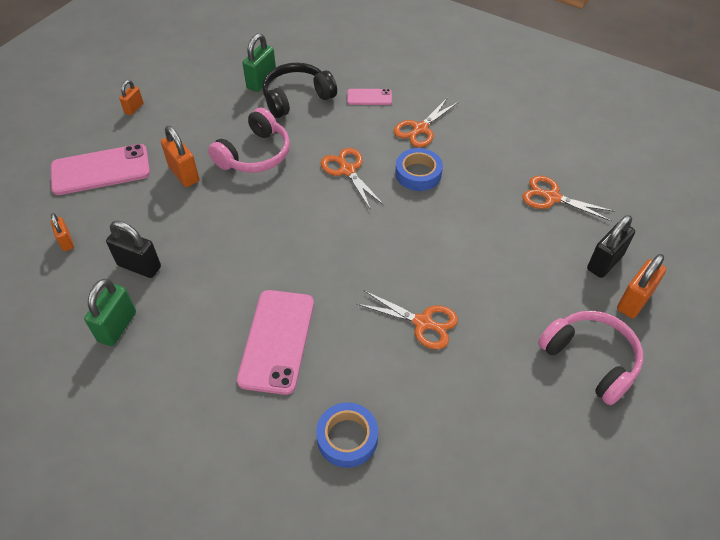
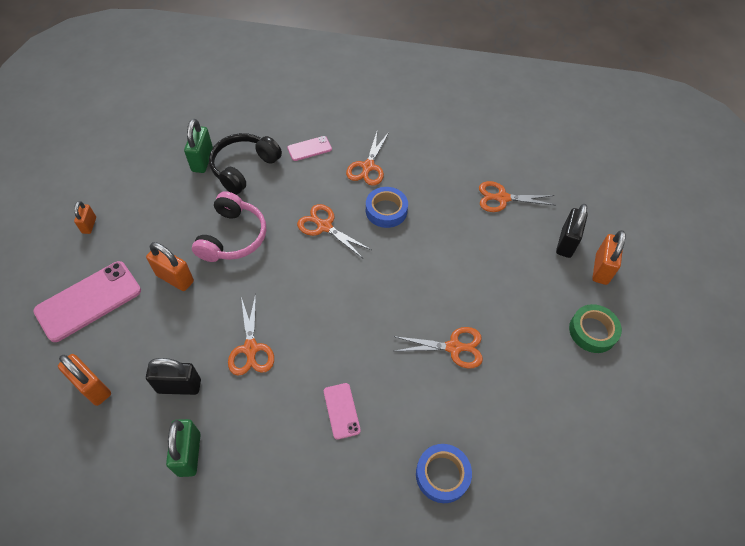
camera: 25 degrees left, 5 degrees up
(66, 241) = (92, 387): orange padlock -> orange padlock, size x1.66
(220, 256) = (251, 349): none -> orange scissors
(277, 341) = (341, 411): pink phone -> pink phone, size x0.52
(590, 360) = (592, 331): pink headphones -> green tape

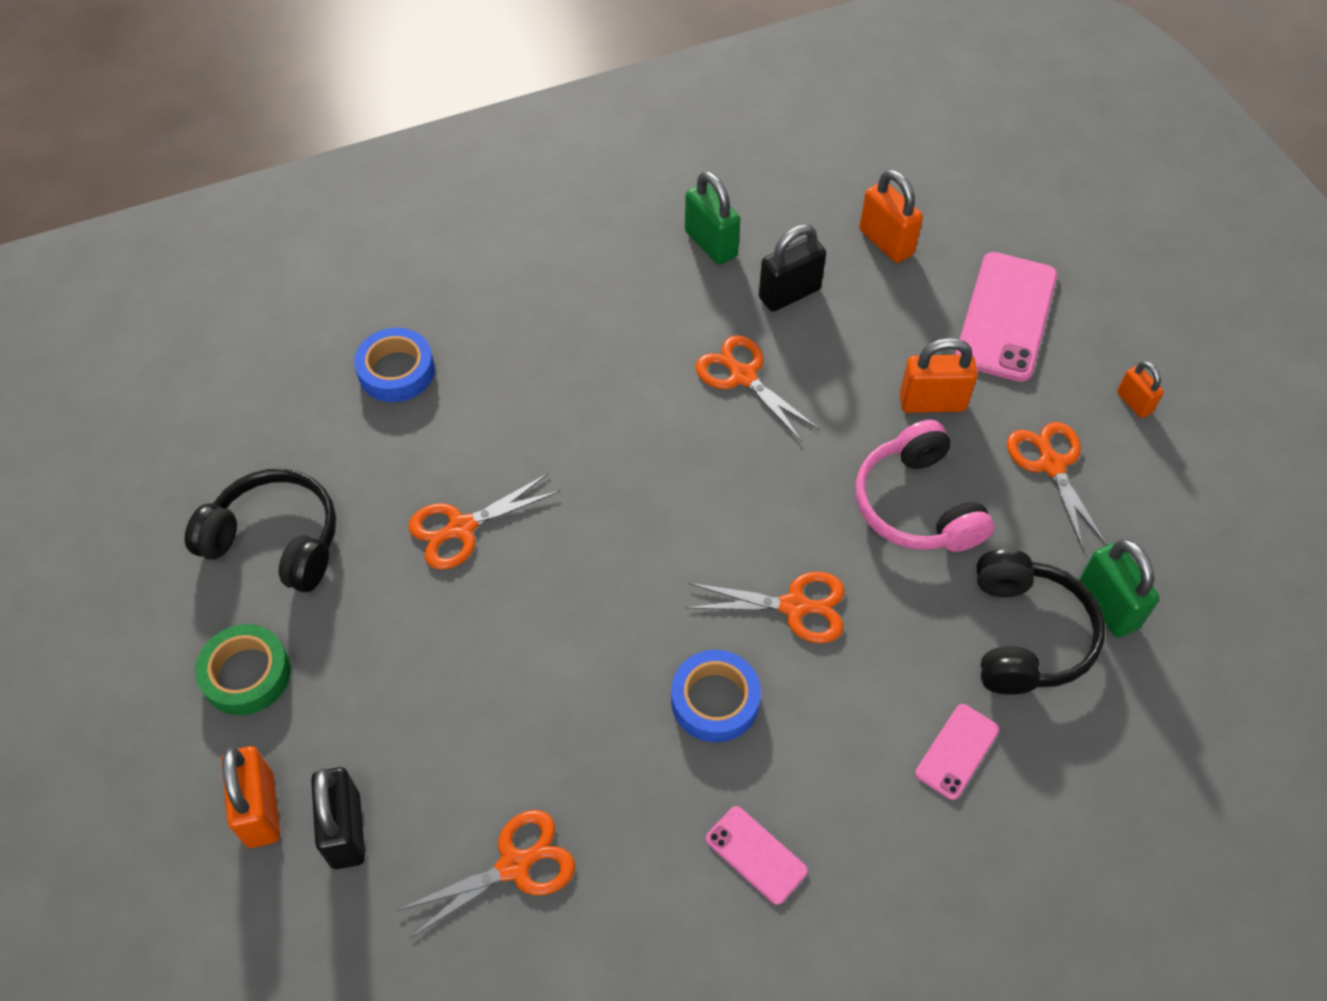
camera: 150 degrees right, 0 degrees up
(92, 387) = (886, 242): orange padlock -> orange padlock turned 45 degrees clockwise
(341, 411) = (567, 371): pink phone -> pink phone (756, 855)
(368, 167) = (816, 778): orange scissors -> orange scissors (1051, 464)
(557, 396) = (276, 541): none -> black headphones

